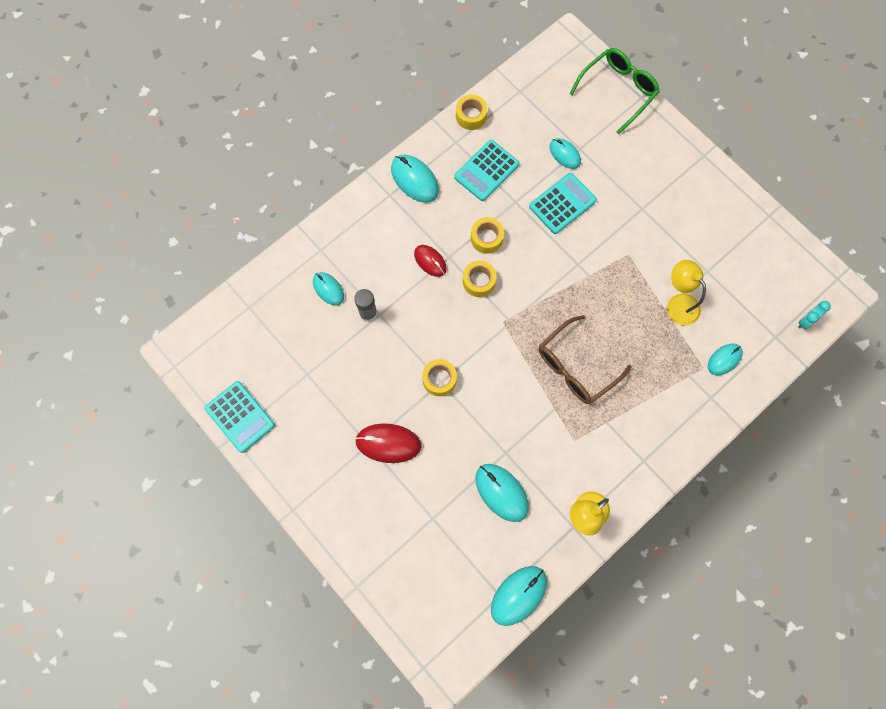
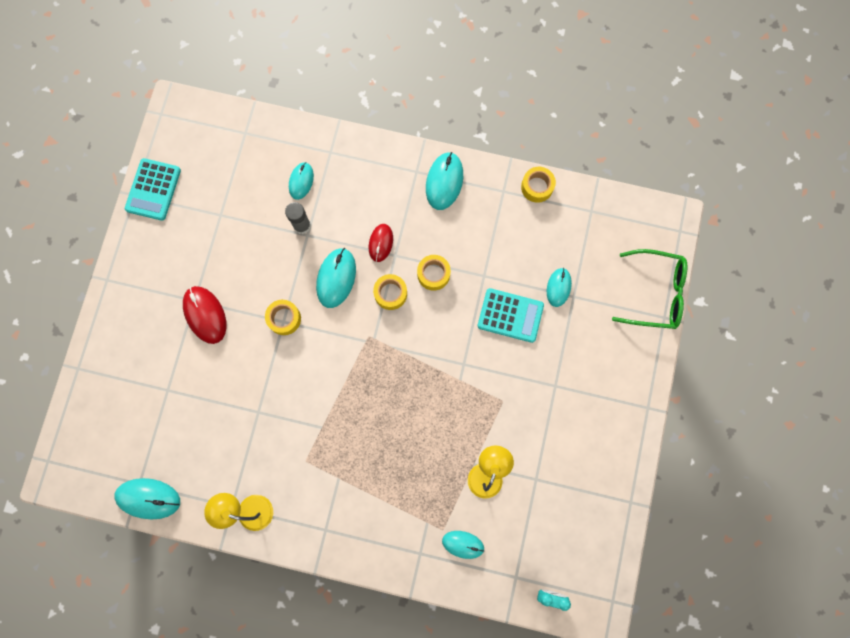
camera: 55 degrees right, 5 degrees up
(486, 171) = (495, 233): turquoise calculator -> none
(501, 492) = (223, 430): turquoise mouse -> turquoise mouse (336, 278)
(575, 367) = (369, 421): brown glasses -> none

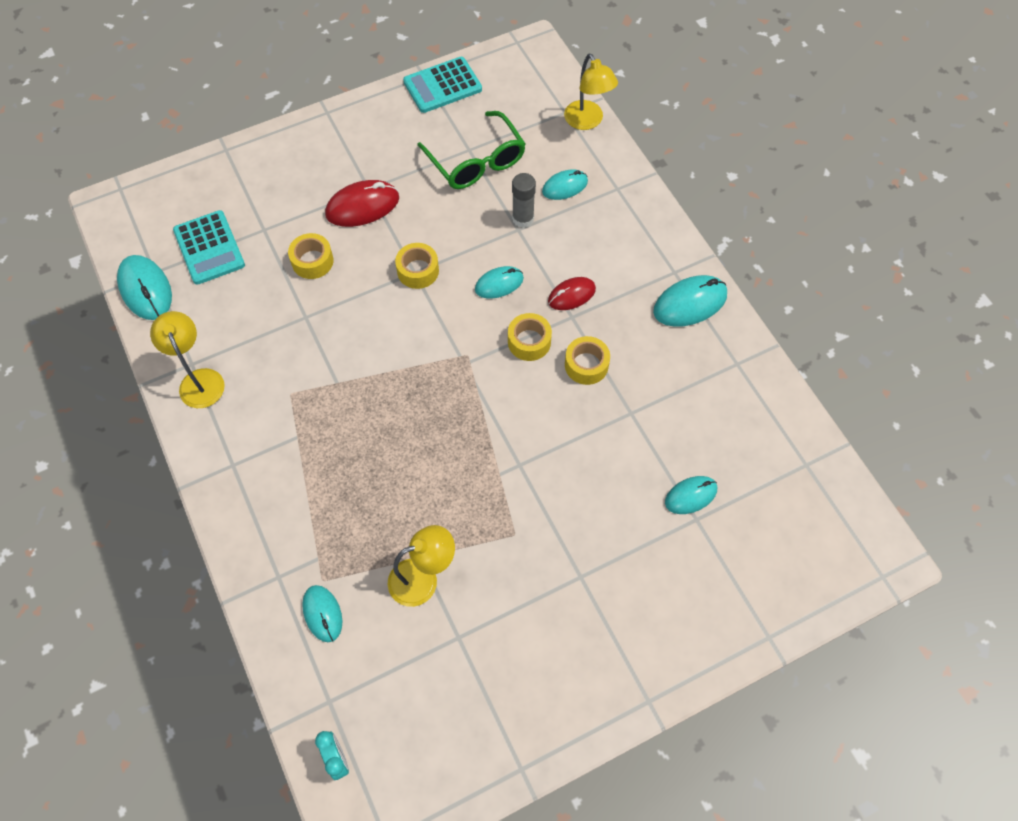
camera: 50 degrees right, 15 degrees down
(205, 315) = (362, 206): red mouse -> red mouse turned 45 degrees clockwise
(265, 126) = (587, 121): none -> yellow lamp
(336, 278) = (499, 284): turquoise mouse -> turquoise mouse, size x0.65
(510, 315) = (614, 470): turquoise calculator -> turquoise calculator (209, 248)
(537, 187) = (775, 391): yellow tape -> yellow tape (312, 261)
(655, 293) = (786, 605): green glasses -> green glasses (476, 162)

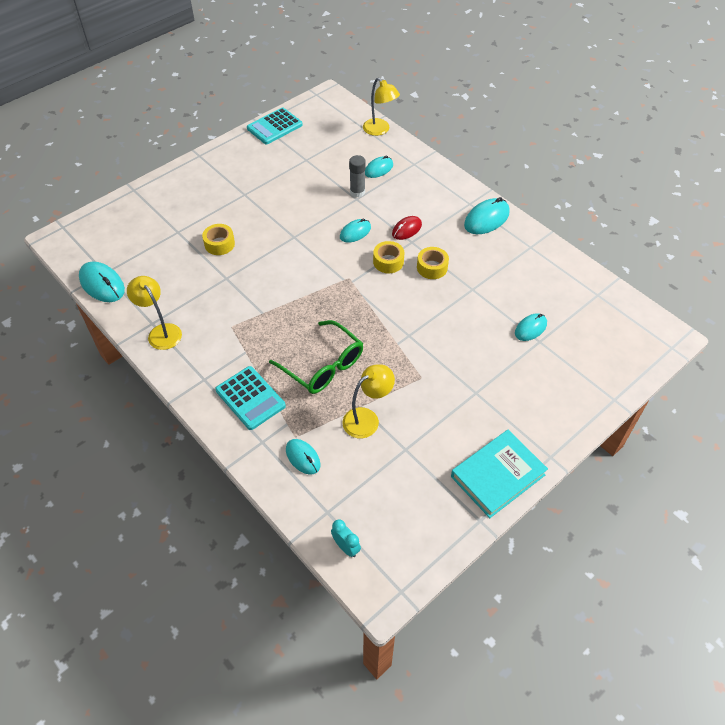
camera: 15 degrees left, 10 degrees down
(209, 248) = (141, 250): turquoise calculator -> turquoise calculator (250, 398)
(362, 206) = (244, 205): red mouse -> none
(418, 271) = (296, 235): yellow tape -> none
(476, 162) = (314, 165): green glasses -> green glasses (323, 366)
(567, 710) = (497, 475): none -> turquoise book

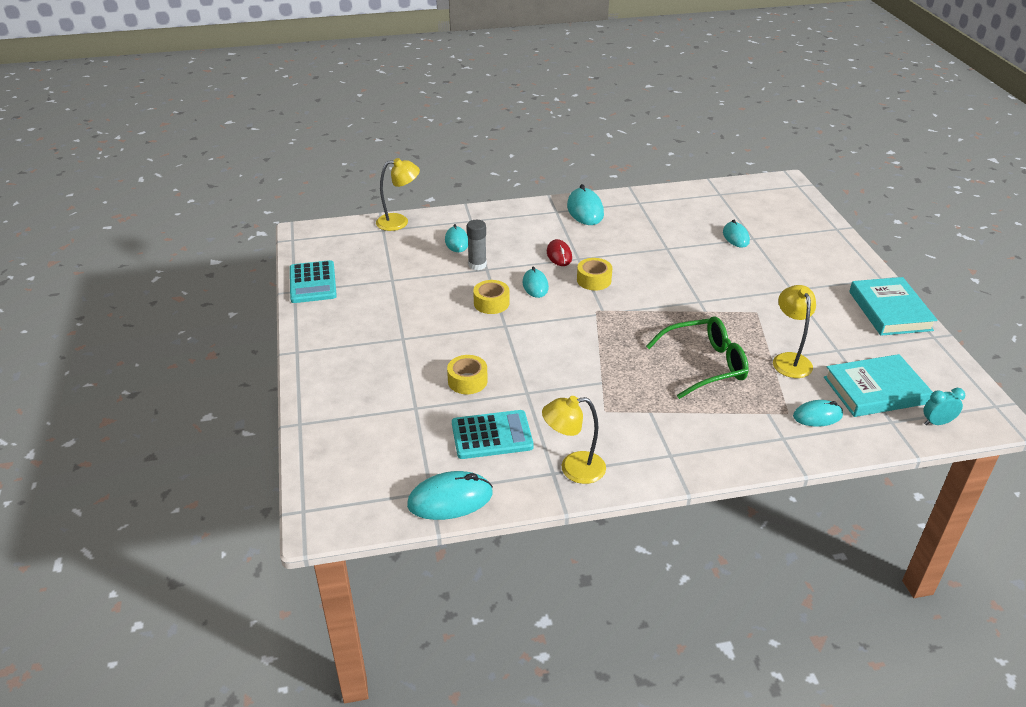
camera: 60 degrees left, 15 degrees down
(250, 398) = (719, 428): turquoise calculator -> turquoise calculator (492, 435)
(363, 491) = (875, 390): none -> turquoise book
(432, 267) = (622, 259): yellow tape -> yellow tape (491, 303)

